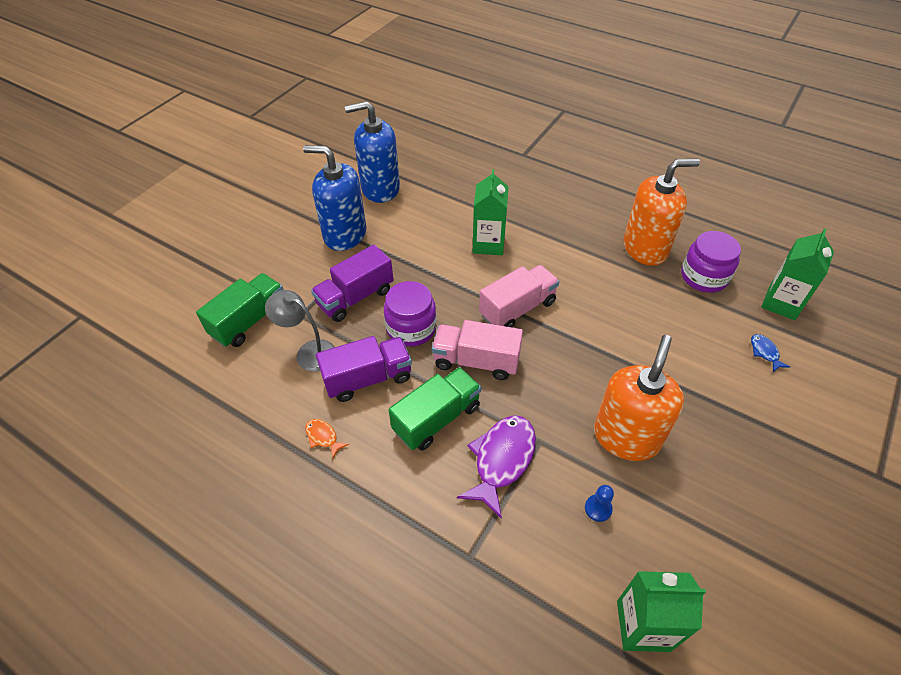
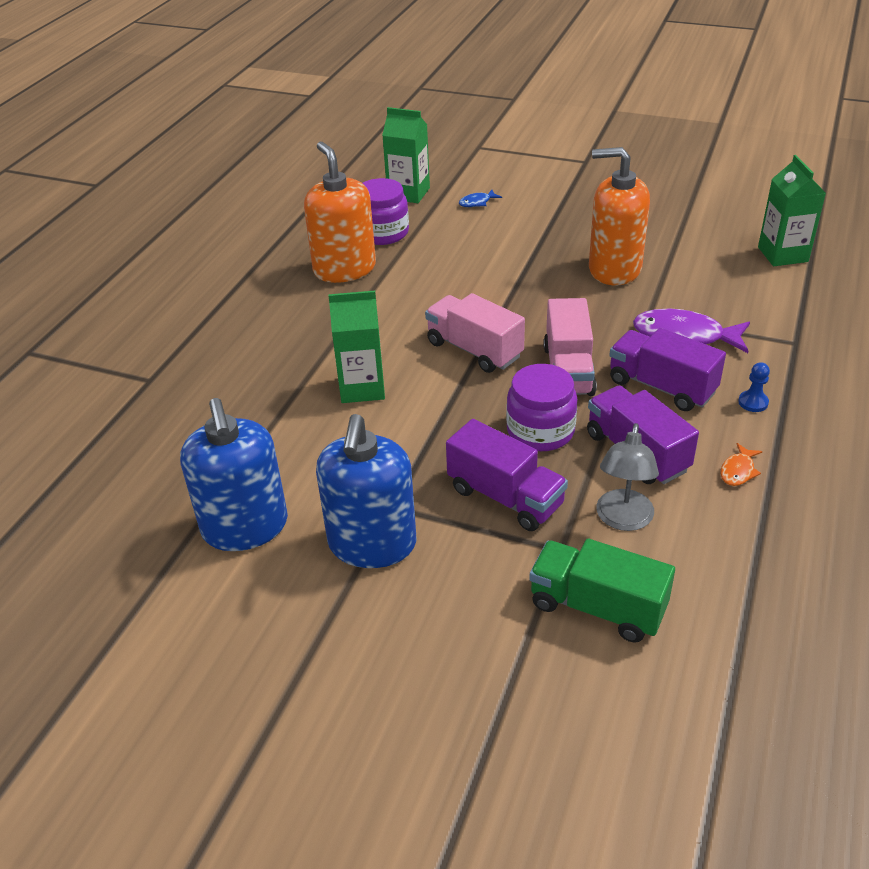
camera: 100 degrees left, 10 degrees down
(437, 419) = (661, 387): green truck -> purple truck
(598, 508) = (698, 279): blue pawn -> blue pawn (753, 402)

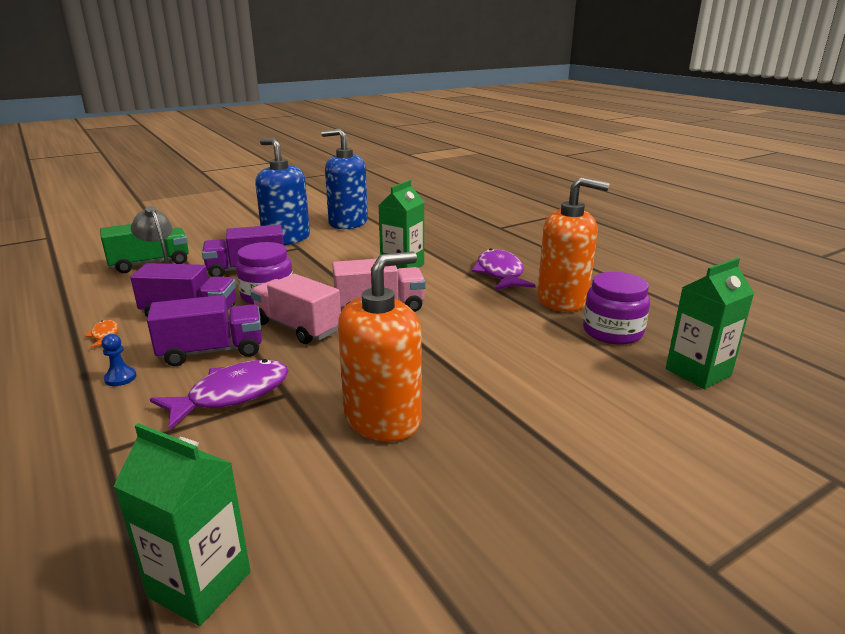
camera: 125 degrees right, 15 degrees down
(315, 320) = (500, 273): none -> purple fish
(477, 202) = (635, 403): blue fish -> none

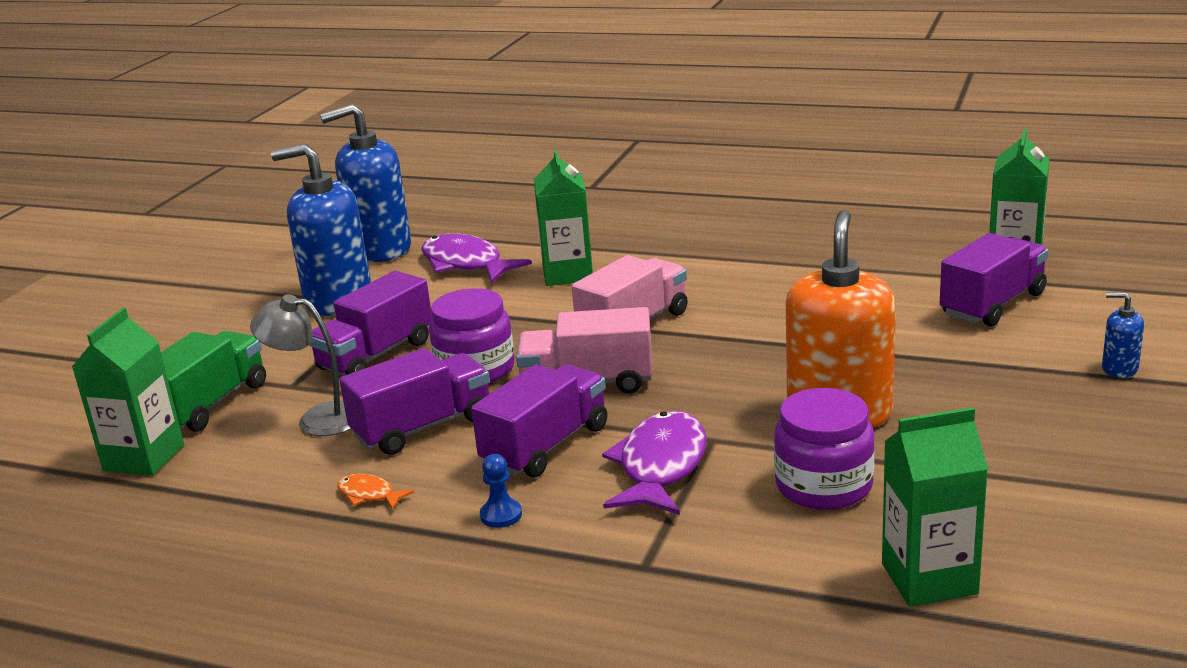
camera: 35 degrees left, 0 degrees up
(86, 275) = (144, 458): none -> green carton
(500, 273) = (693, 240): purple fish -> purple fish (466, 264)
(562, 300) = (803, 242): orange soap dispenser -> none
(612, 332) = (896, 254): purple jar -> purple jar (823, 485)
(623, 397) = (992, 304): none -> purple truck
(644, 503) = (1119, 369): none -> blue soap dispenser

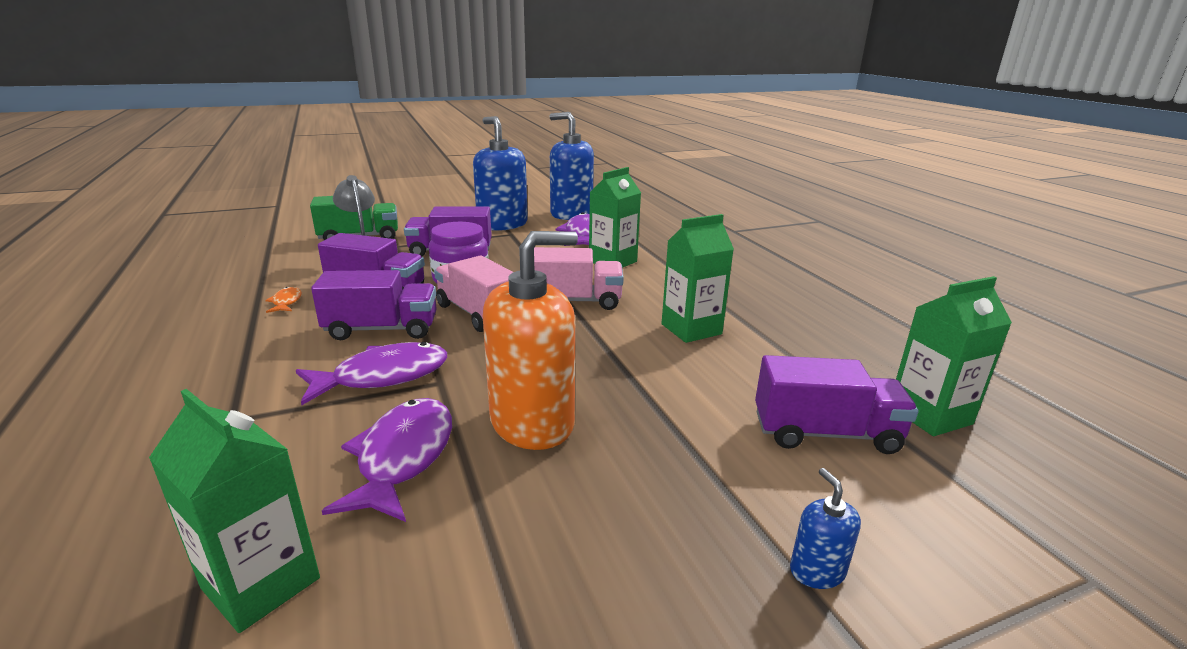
camera: 45 degrees right, 0 degrees up
(144, 458) = (295, 243): green carton -> green carton (691, 329)
(501, 515) = (281, 346): blue pawn -> none
(823, 485) = (403, 457): purple jar -> purple fish

